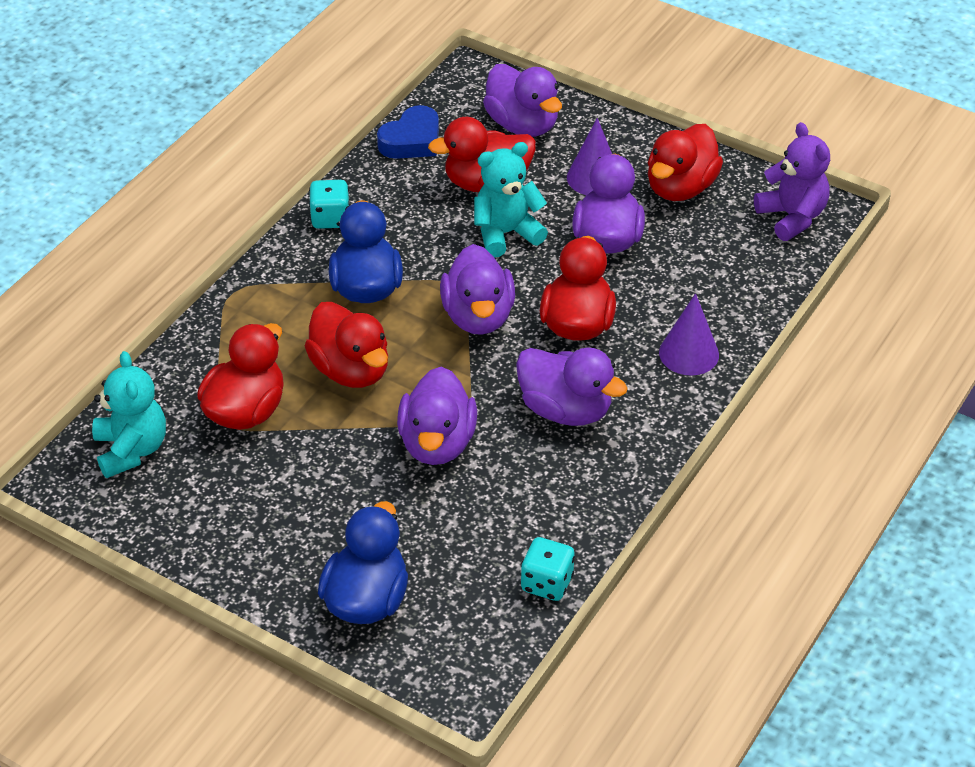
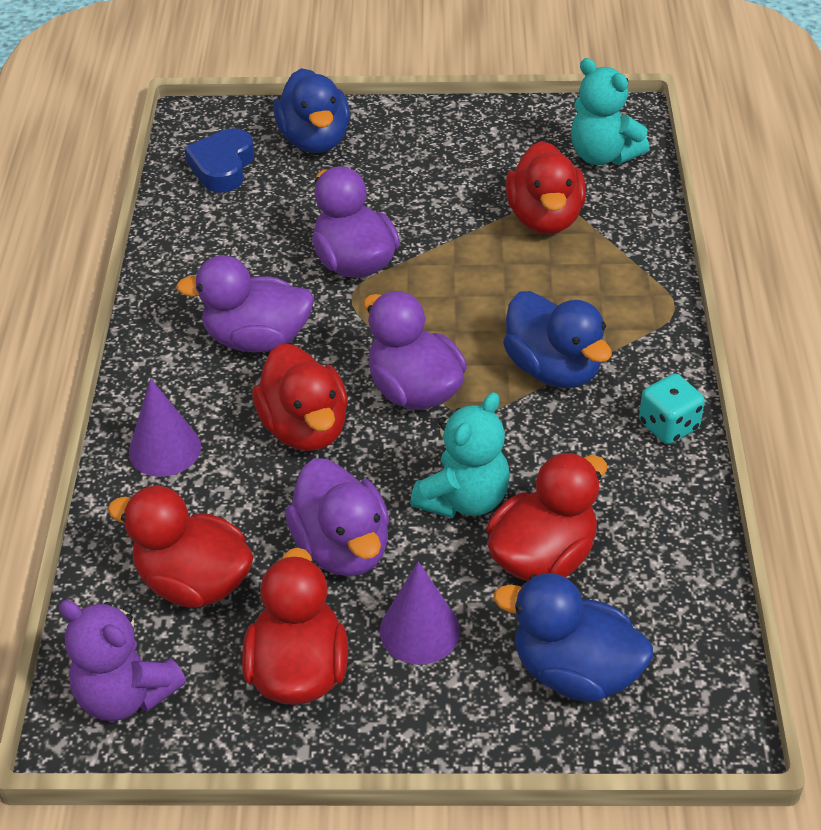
camera: 150 degrees right, 0 degrees up
(351, 370) = (489, 288): red duck -> red duck (194, 582)
(412, 140) = (686, 574): blue heart -> blue heart (222, 167)
(522, 125) = (574, 671): purple duck -> blue duck
(547, 583) = (179, 203): turquoise dice -> none

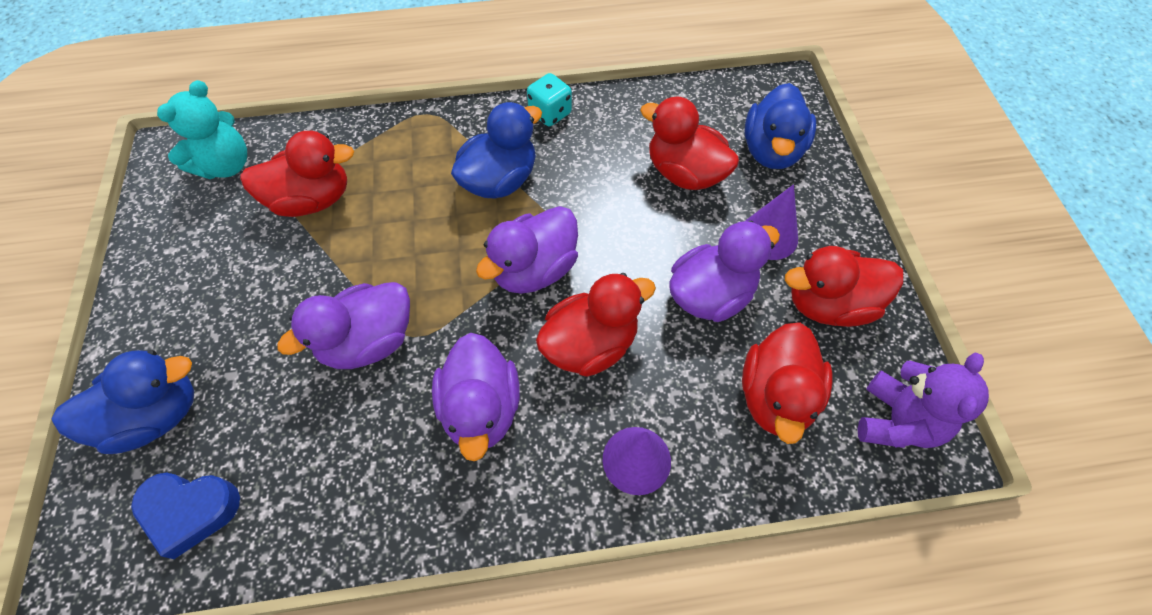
camera: 100 degrees left, 15 degrees up
(464, 499) = (643, 223): turquoise teddy bear -> none

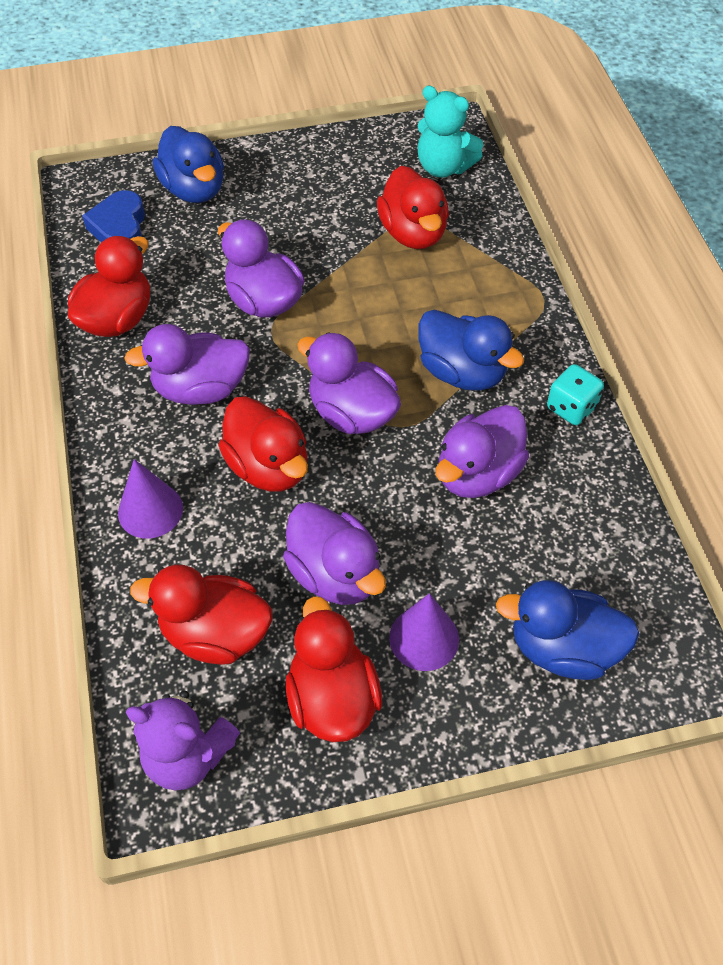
camera: 85 degrees right, 5 degrees down
(611, 182) = (477, 474): none -> purple duck
(684, 173) = (505, 548): red duck -> red duck (117, 319)

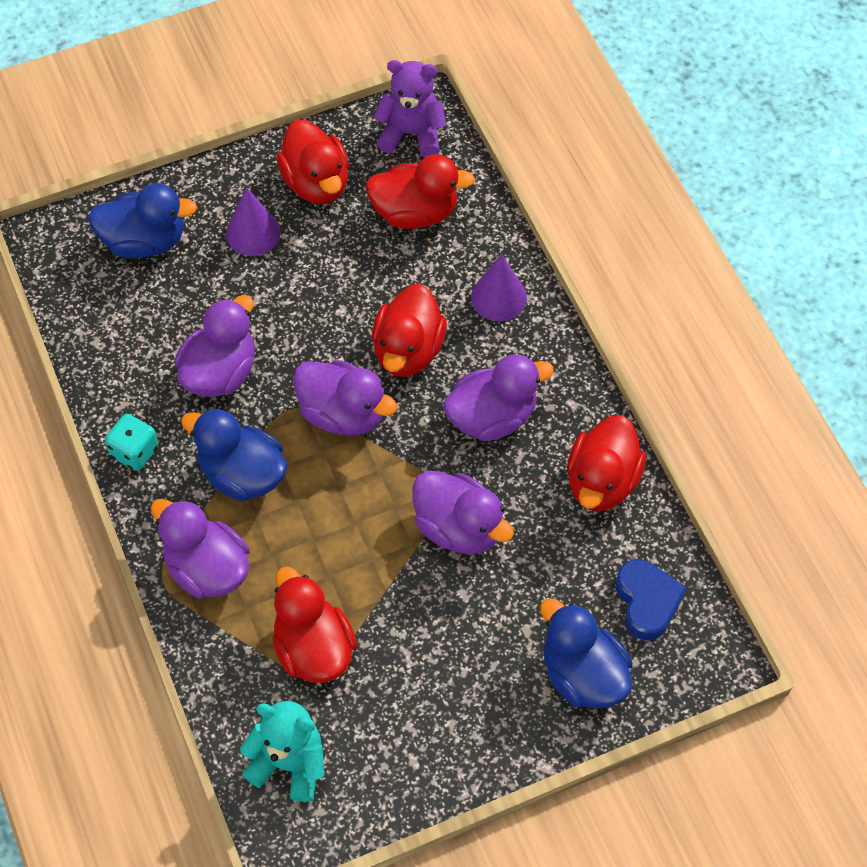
camera: 170 degrees right, 5 degrees up
(268, 466) = (408, 350): red duck -> red duck turned 120 degrees counterclockwise
(335, 574) = (331, 269): purple duck -> purple duck (207, 568)

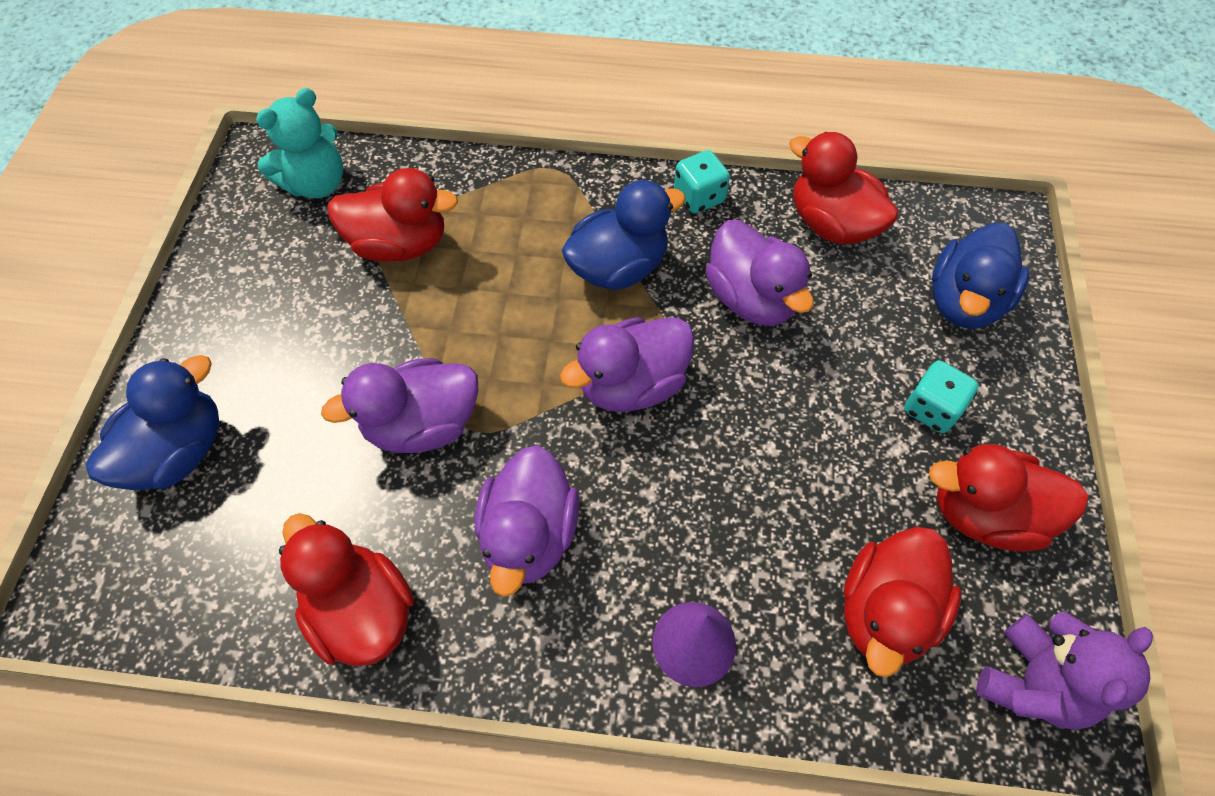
camera: 120 degrees right, 0 degrees up
(207, 568) = (539, 202): purple duck -> none
(253, 232) = (931, 409): purple cone -> turquoise dice
(408, 350) = (675, 491): red duck -> red duck (831, 224)
(582, 674) = (179, 452): blue duck -> blue duck turned 45 degrees counterclockwise
(647, 602) = (190, 567): blue heart -> none

